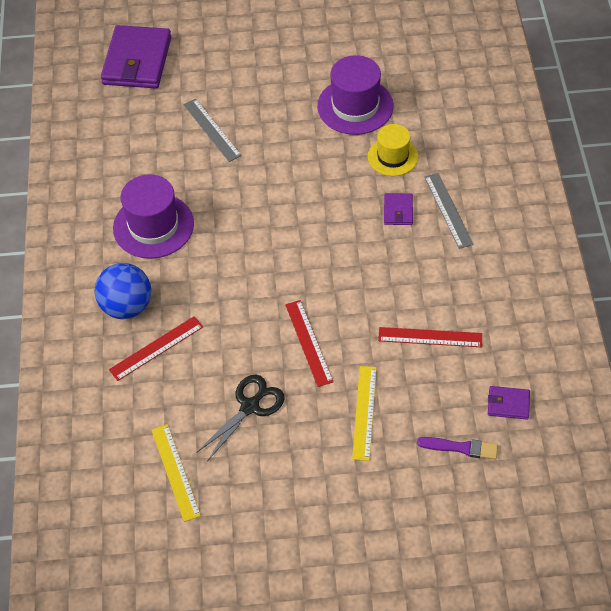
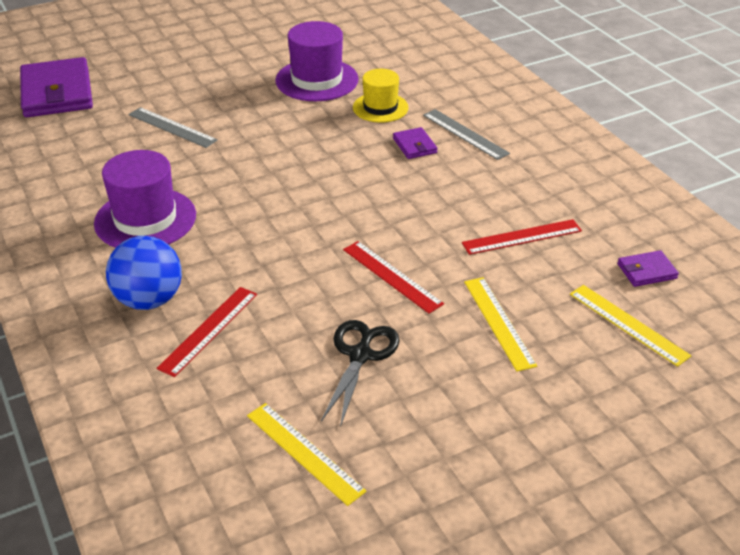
camera: 25 degrees left, 15 degrees down
(460, 448) = (628, 324): purple brush -> yellow ruler

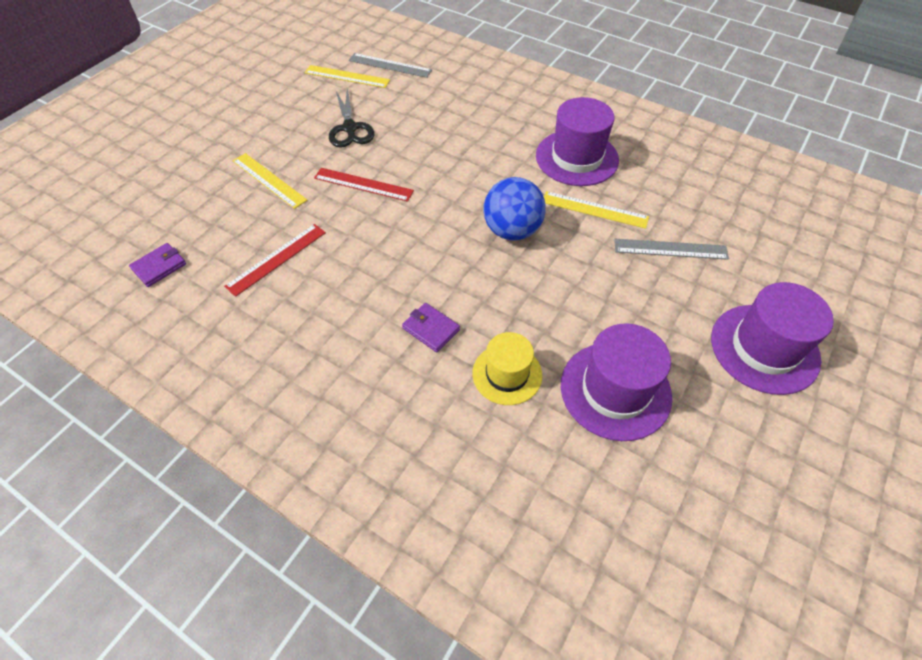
camera: 150 degrees right, 15 degrees up
(57, 93) = (823, 243): purple wallet -> none
(149, 300) = (507, 111): blue ball -> blue ball (512, 230)
(195, 66) = (764, 348): none -> purple hat
(208, 330) = (453, 109): red ruler -> none
(465, 134) = (388, 373): grey ruler -> grey ruler (390, 65)
(628, 324) = (171, 213): yellow ruler -> yellow ruler (594, 210)

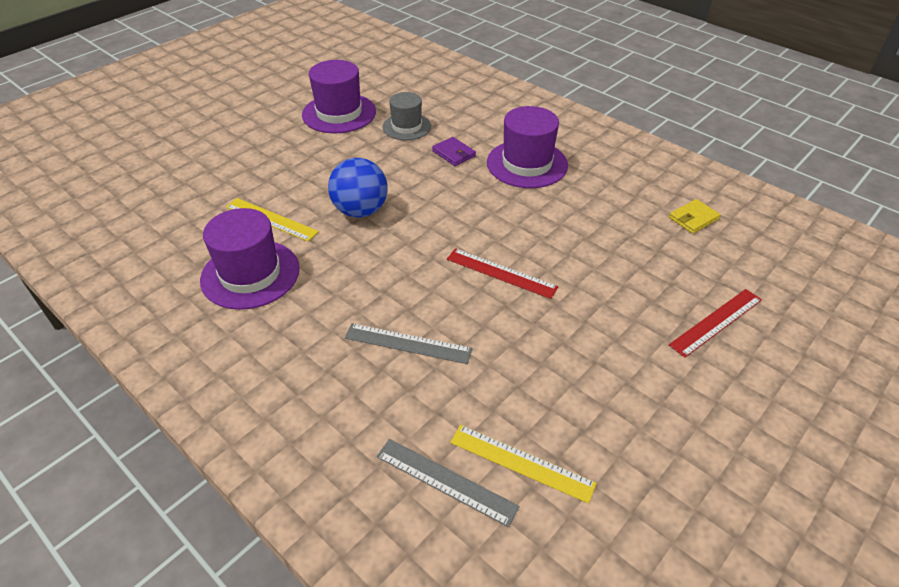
camera: 170 degrees left, 10 degrees down
(159, 267) = (693, 218): purple wallet -> yellow wallet
(269, 180) = (610, 291): yellow ruler -> none
(277, 259) = (584, 212): red ruler -> red ruler (716, 322)
(350, 128) = (516, 353): black scissors -> none
(507, 374) = (406, 127): yellow hat -> grey hat
(670, 249) = (230, 181): grey ruler -> grey ruler (408, 343)
(764, 348) = (222, 120): purple hat -> purple hat (527, 164)

